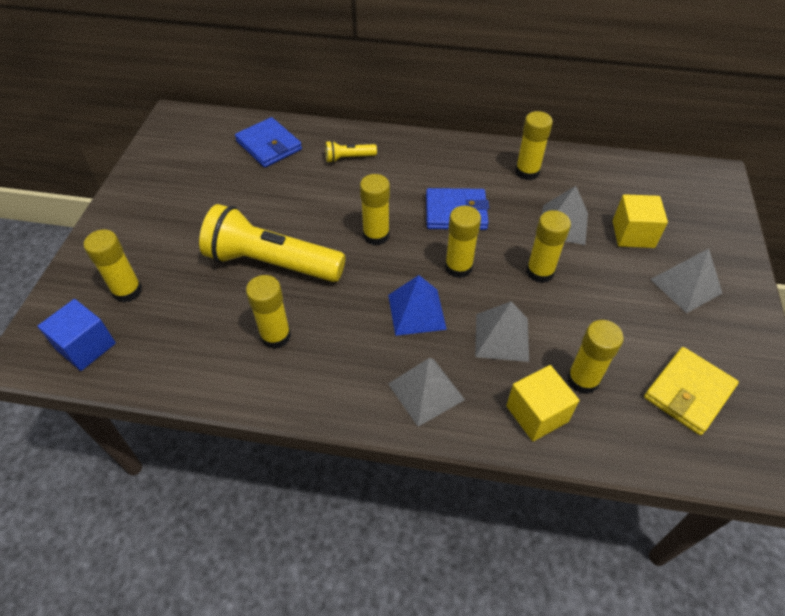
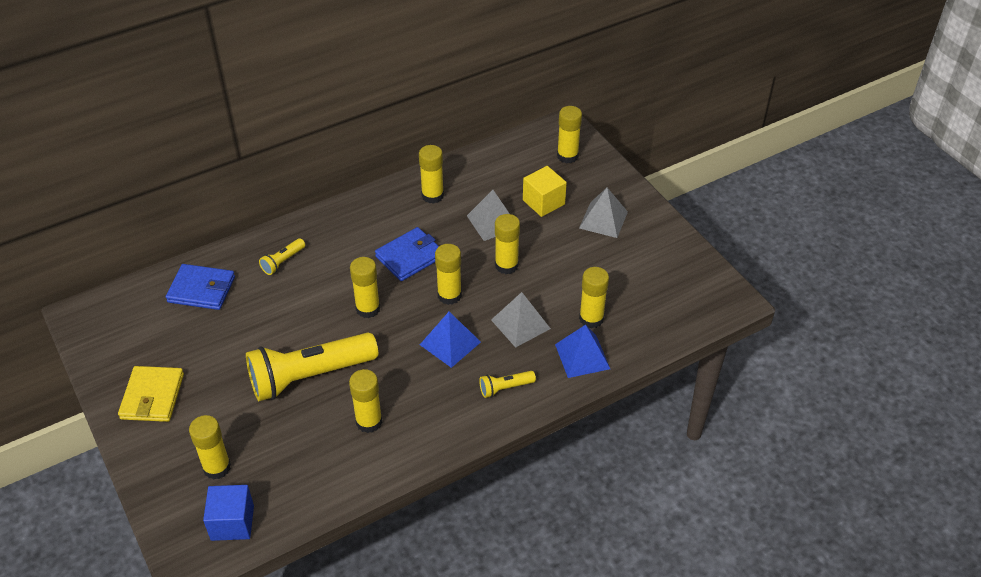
camera: 40 degrees left, 5 degrees down
(426, 391) = (505, 388): grey pyramid -> yellow flashlight
(537, 414) = (582, 356): yellow cube -> blue pyramid
(688, 392) = (655, 287): yellow wallet -> yellow wallet (152, 396)
(697, 204) = (567, 156): none -> yellow glue stick

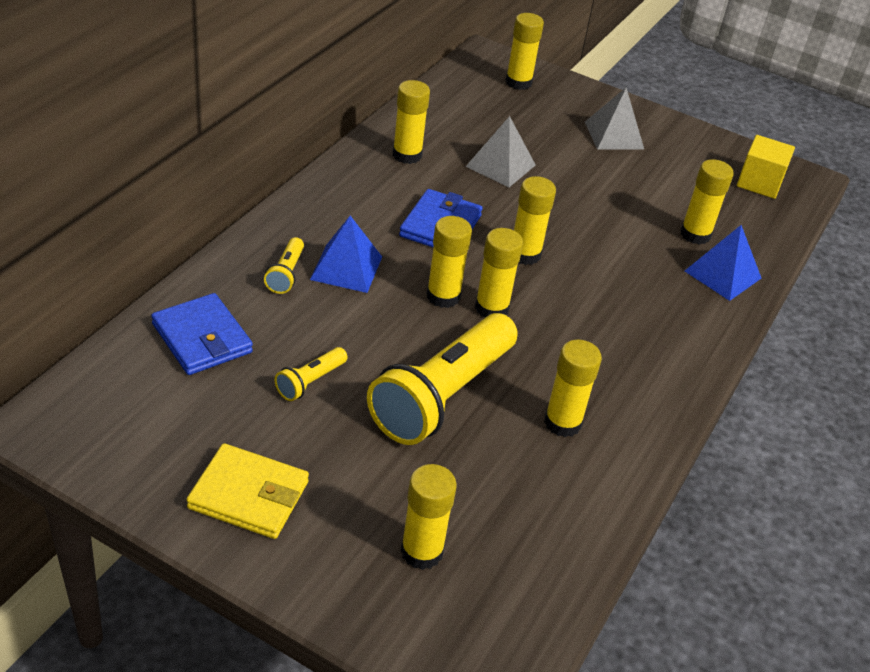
camera: 35 degrees left, 5 degrees down
(152, 396) = (249, 495): yellow wallet -> yellow wallet turned 45 degrees counterclockwise
(201, 289) = (202, 338): blue wallet -> blue wallet turned 75 degrees clockwise
(232, 522) = (505, 613): blue cube -> none
(450, 343) = (573, 305): blue pyramid -> blue pyramid (346, 268)
(505, 388) = (677, 333): yellow flashlight -> yellow flashlight (310, 382)
(506, 265) = (557, 206): yellow glue stick -> yellow glue stick (491, 308)
(520, 324) = (629, 261): grey pyramid -> none
(543, 202) = (536, 133): yellow cube -> yellow cube (759, 183)

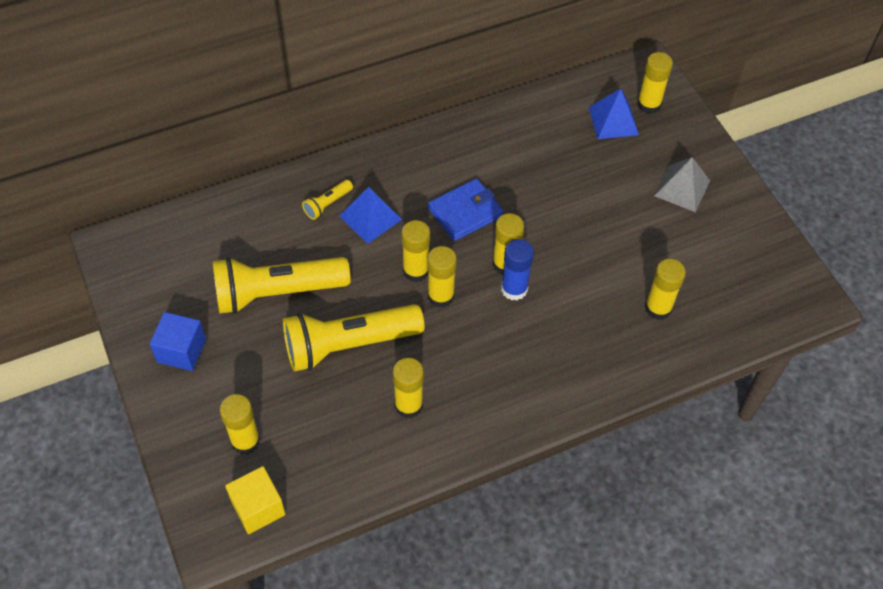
camera: 40 degrees right, 15 degrees up
(202, 338) = (239, 229): blue wallet -> none
(249, 495) = (181, 351): yellow wallet -> blue cube
(310, 382) = (276, 293): yellow flashlight -> yellow flashlight, size x2.32
(407, 155) = (495, 139): yellow glue stick -> none
(500, 165) = (559, 178): grey pyramid -> none
(555, 272) = (514, 289): none -> blue glue stick
(722, 274) = (644, 352): blue pyramid -> blue pyramid (613, 120)
(759, 183) = (766, 287): yellow cube -> yellow cube (258, 508)

